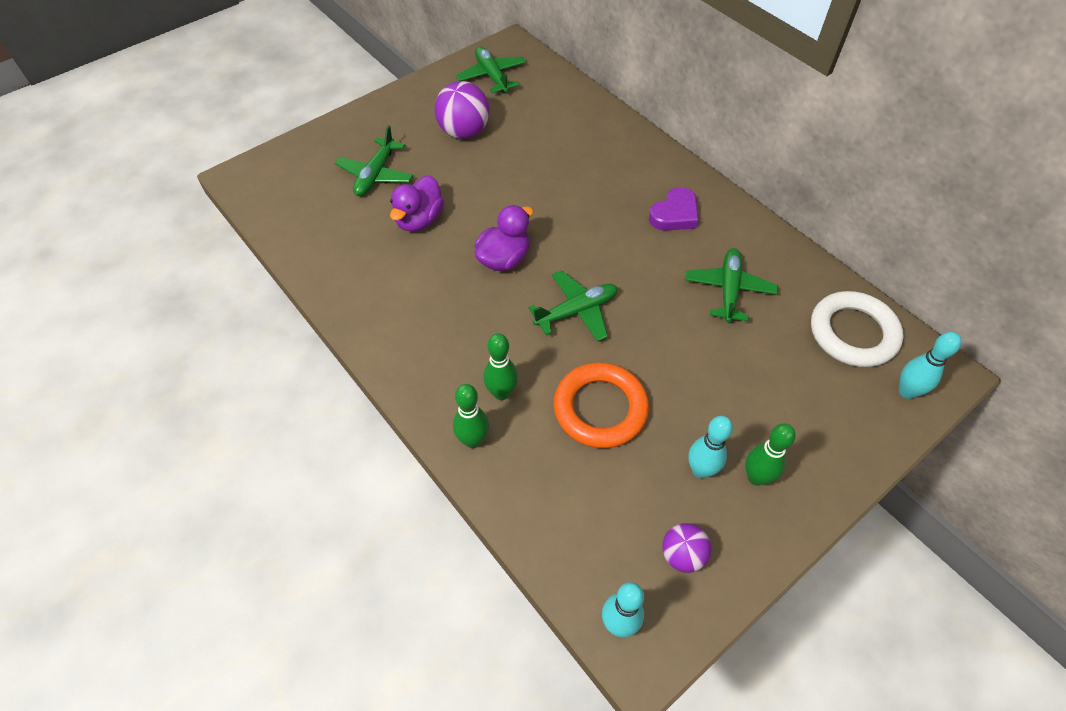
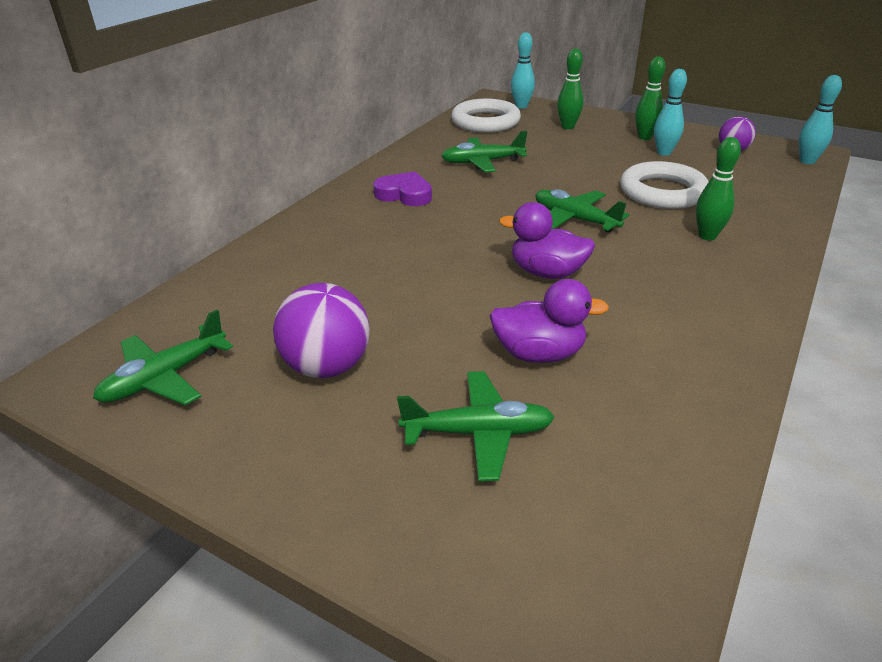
camera: 110 degrees left, 20 degrees down
(473, 440) = (770, 238): green bowling pin -> green bowling pin (568, 127)
(600, 408) = (662, 192): orange ring -> white ring

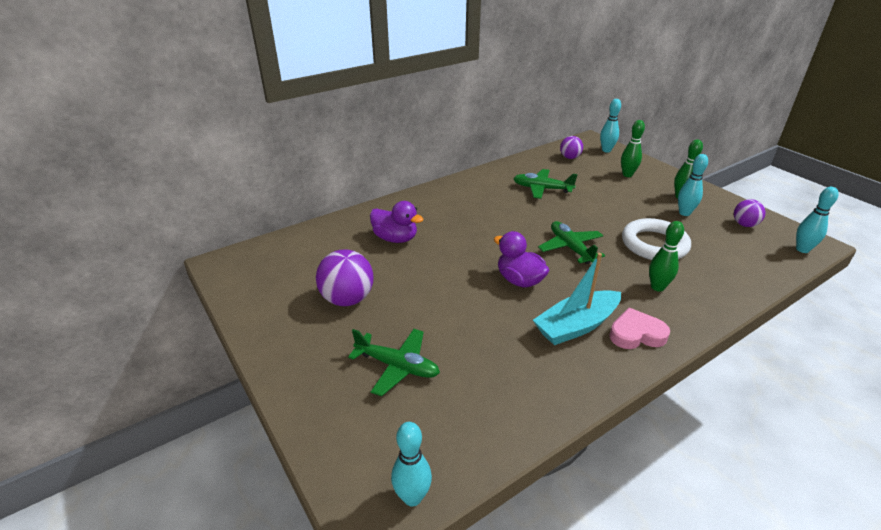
camera: 25 degrees right, 0 degrees up
(165, 377) = (266, 278): green plane -> none
(404, 194) = (473, 200): purple heart -> none
(485, 122) = (570, 157): white ring -> purple ball
(539, 354) = (470, 332): purple duck -> purple duck (395, 238)
(653, 605) = (412, 497): none -> turquoise bowling pin
(660, 305) = (576, 326): none -> turquoise boat
(732, 293) = (636, 334): none -> pink heart

